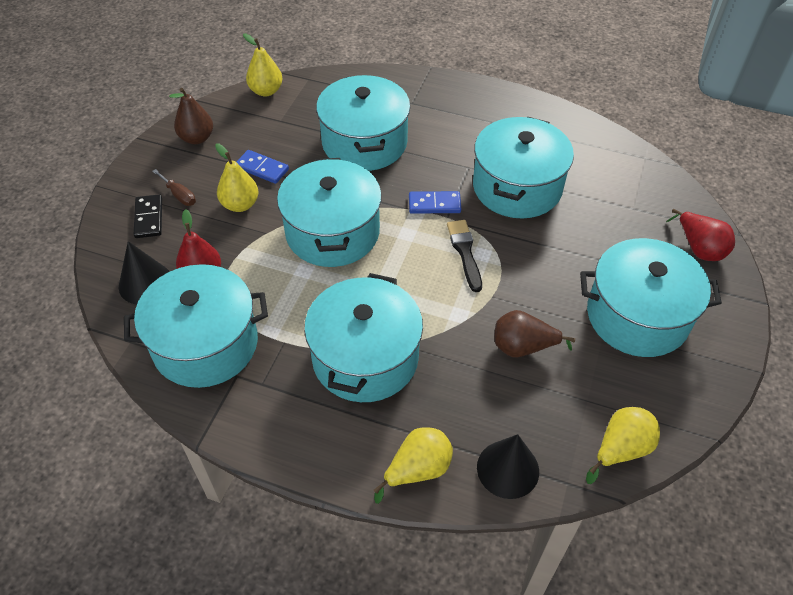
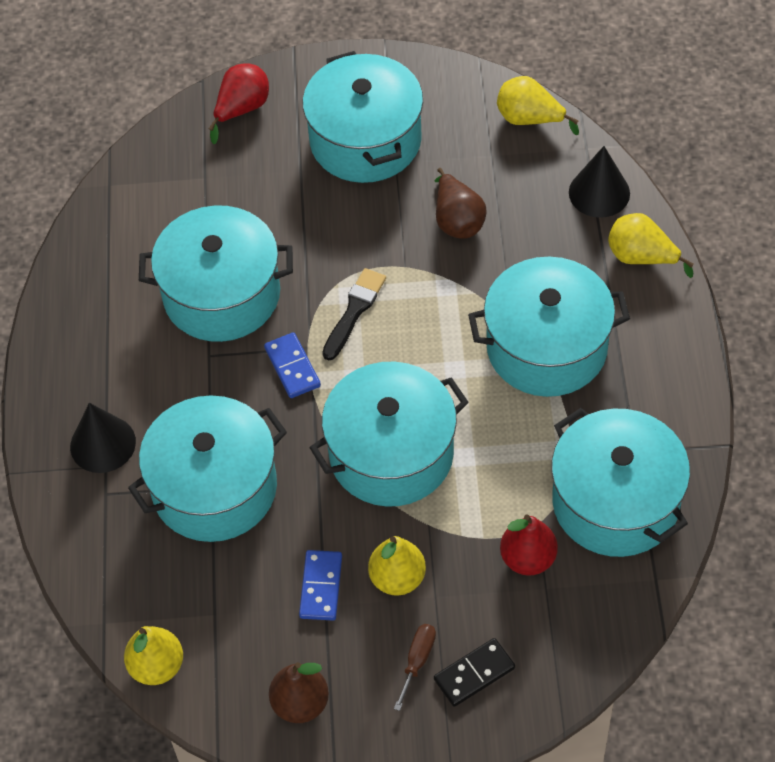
camera: 110 degrees left, 5 degrees up
(145, 283) = (573, 613): black cone -> black cone (103, 444)
(465, 252) = (354, 311): black brush -> black brush turned 150 degrees clockwise

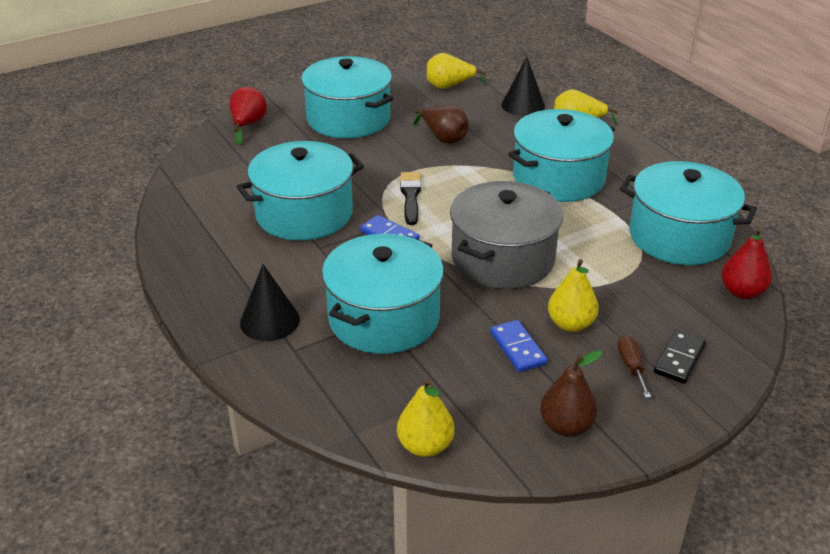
camera: 30 degrees left, 20 degrees down
(391, 453) = (503, 259): turquoise pot -> grey pot
(528, 558) = (652, 283): red pear -> red pear (742, 292)

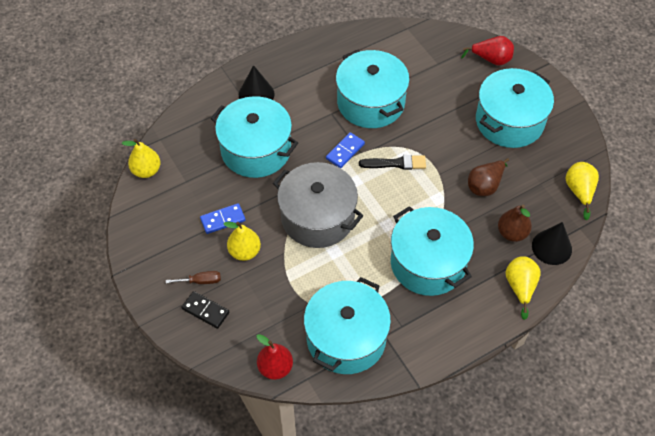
camera: 90 degrees right, 20 degrees up
(566, 426) = (153, 239): brown pear -> brown pear (512, 233)

